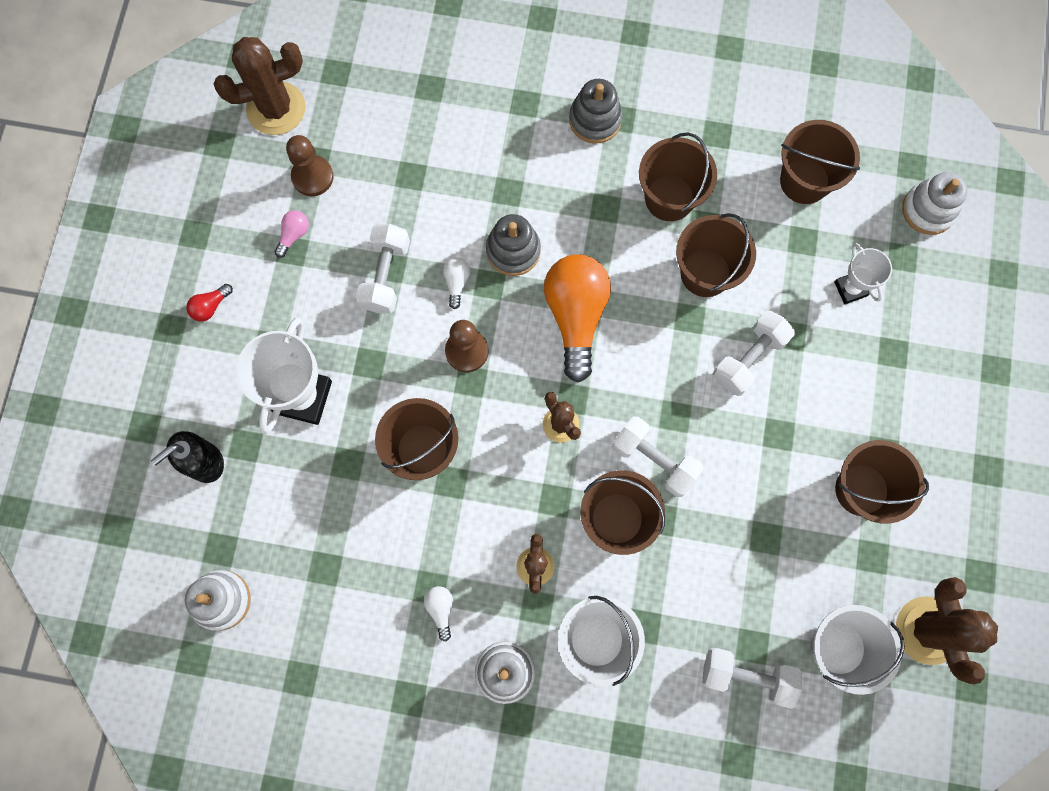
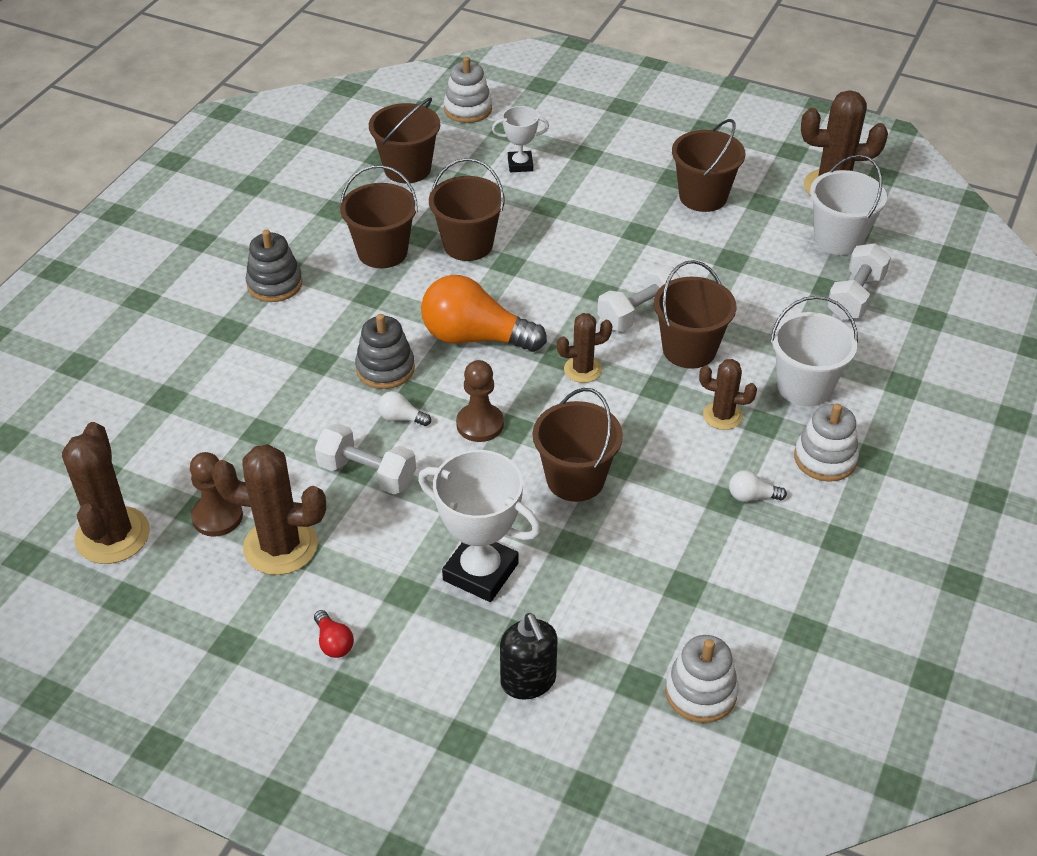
camera: 75 degrees left, 30 degrees down
(294, 235) = (280, 546): pink light bulb -> brown cactus
(749, 358) = (561, 235): white dumbbell -> none

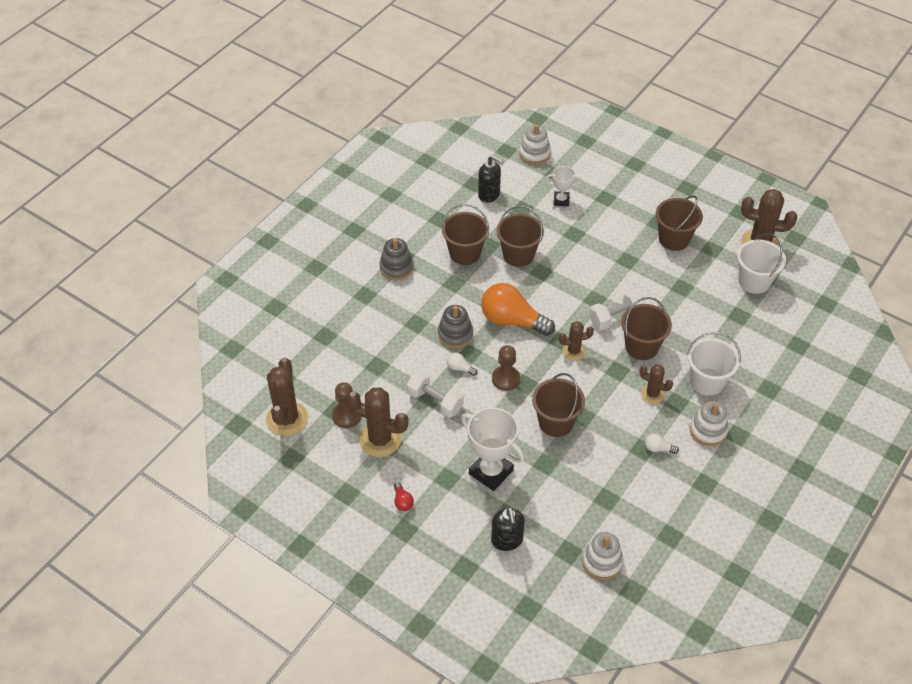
camera: 10 degrees right, 5 degrees up
(407, 169) = (489, 194): brown bucket -> black soap dispenser
(855, 297) = (754, 324): white dumbbell -> none

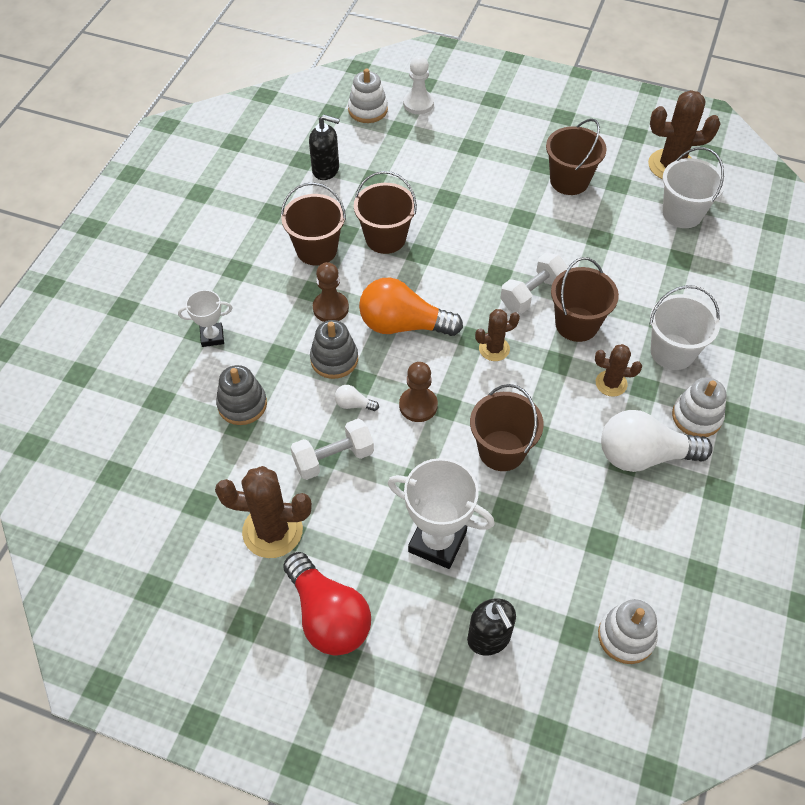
camera: 15 degrees left, 5 degrees up
(287, 419) = (133, 532): brown cactus -> none
(346, 416) = (217, 507): brown pawn -> brown pawn (330, 308)
(396, 267) = (232, 286): grey stacking toy -> grey stacking toy (242, 404)
(402, 501) = (328, 616): red light bulb -> red light bulb, size x2.42
(435, 401) = (333, 458): white dumbbell -> white dumbbell turned 45 degrees counterclockwise
(561, 200) = (417, 160): white trophy -> white trophy (212, 337)
(575, 156) = (418, 104): none -> white pawn
(658, 448) = (643, 455): white light bulb -> white light bulb, size x2.42

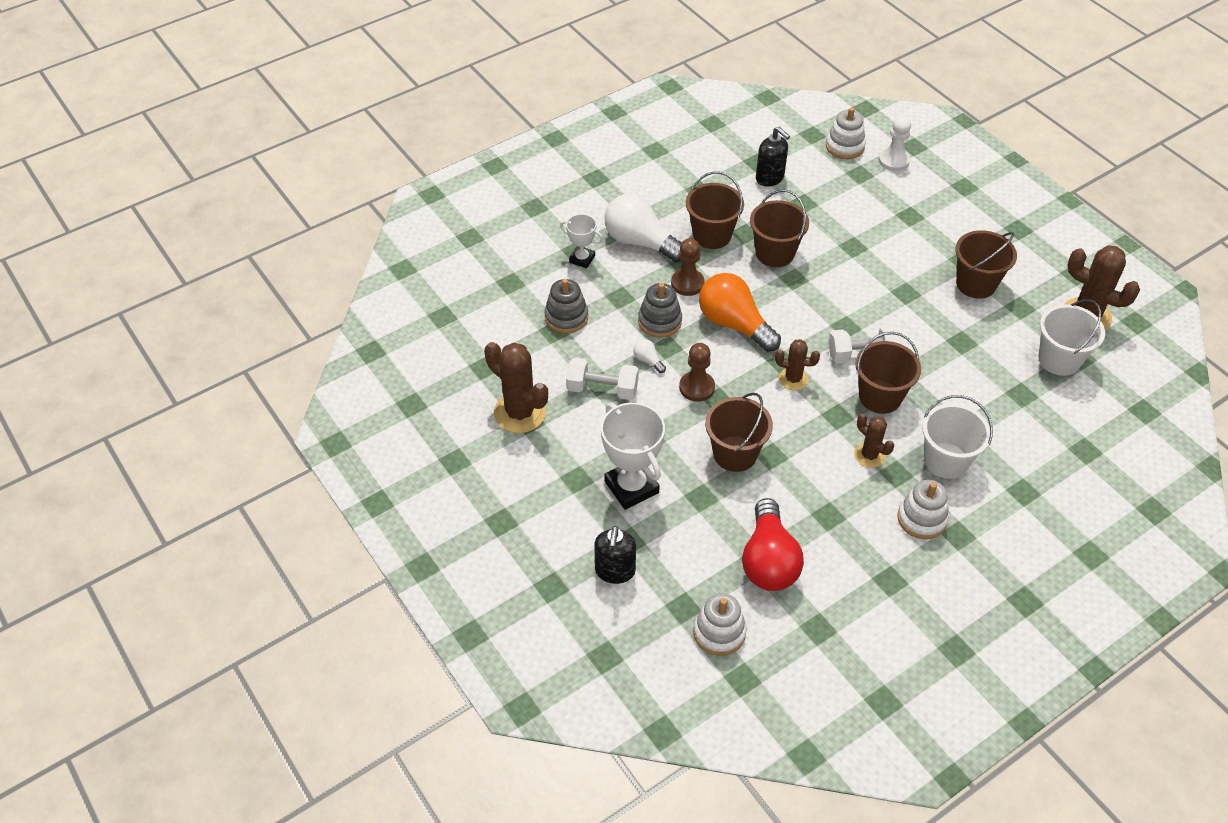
camera: 35 degrees right, 5 degrees down
(328, 616) = (513, 489): red light bulb -> red light bulb (769, 561)
(643, 455) = (848, 521): white light bulb -> white light bulb (640, 242)

